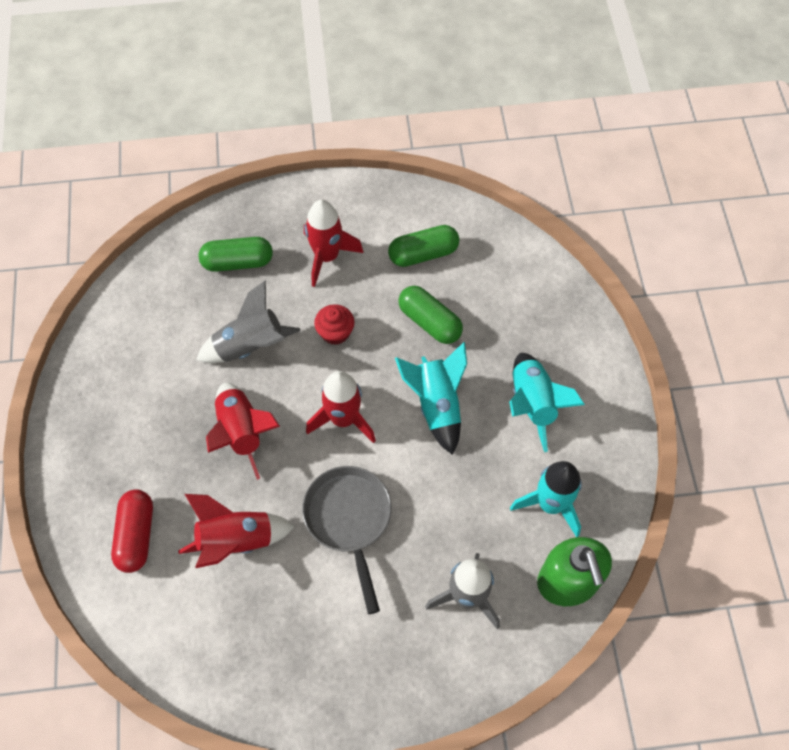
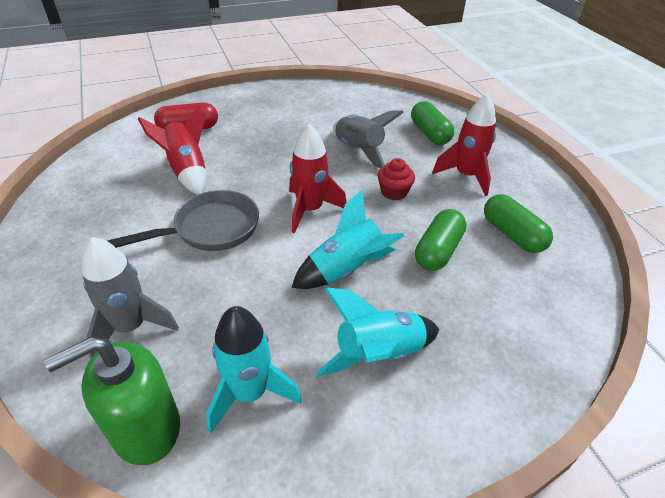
camera: 75 degrees right, 20 degrees down
(241, 432) = (281, 159): red rocket -> none

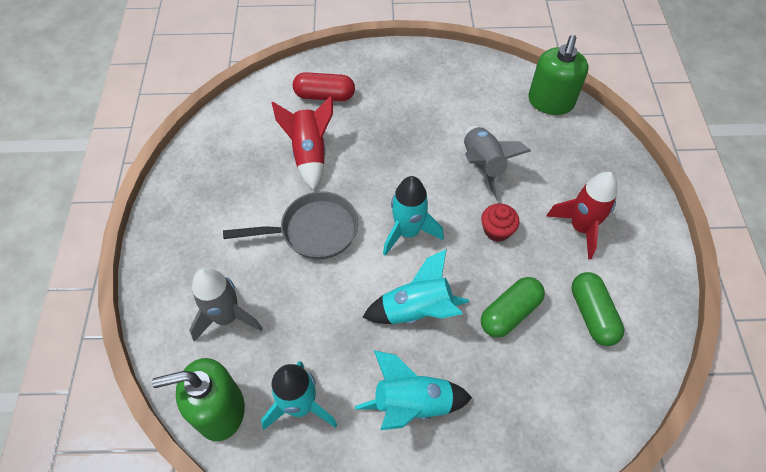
camera: 20 degrees right, 15 degrees up
(310, 210) = (408, 232): red rocket -> turquoise rocket
(395, 102) = (550, 102): none -> green soap dispenser
(430, 133) = (568, 159): green capsule -> none

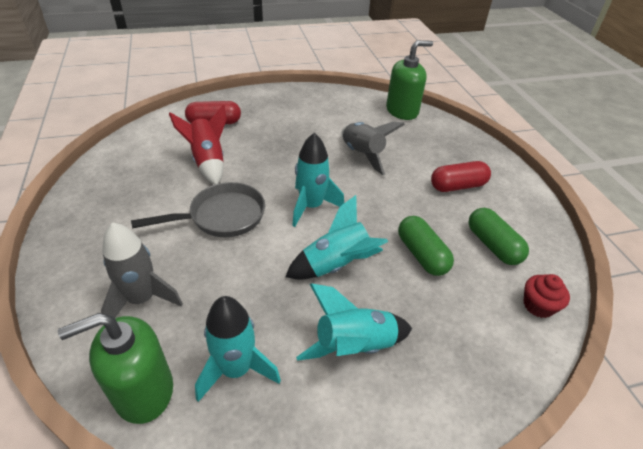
camera: 15 degrees left, 15 degrees down
(497, 230) = (389, 196): red cupcake -> red cupcake (538, 305)
(510, 313) = (422, 255): green capsule -> green capsule turned 60 degrees counterclockwise
(550, 102) = (402, 111): green soap dispenser -> green soap dispenser turned 120 degrees counterclockwise
(580, 228) = (457, 186): red rocket -> red capsule

